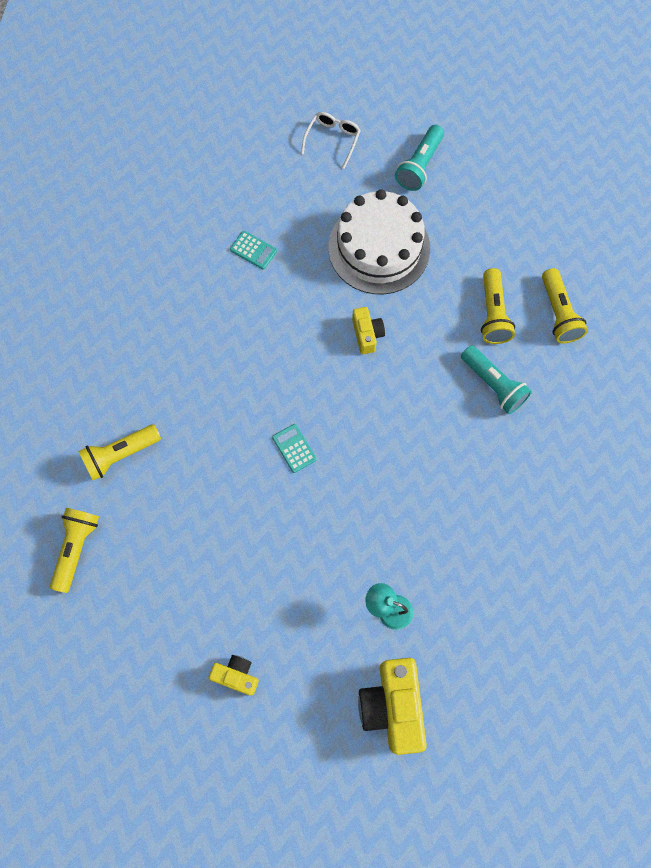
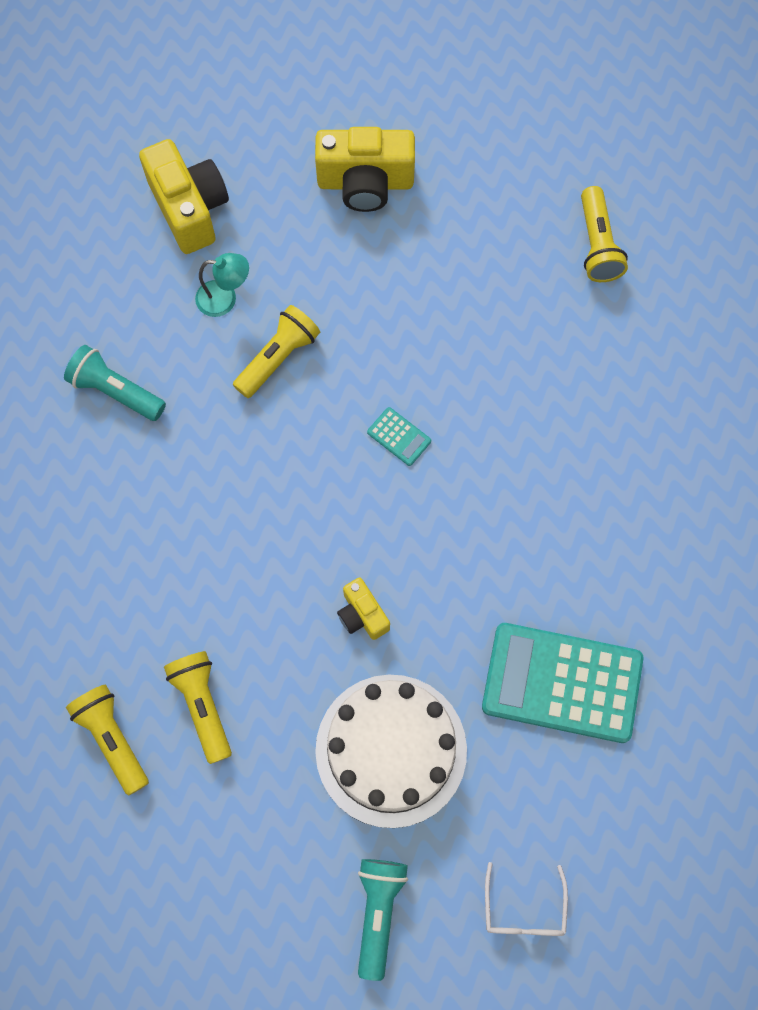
camera: 160 degrees right, 0 degrees up
(120, 454) = (601, 359): yellow flashlight -> yellow flashlight (278, 357)
(236, 675) = (365, 183): yellow camera -> yellow camera, size x1.86
(253, 250) = (562, 682): turquoise calculator -> turquoise calculator, size x2.47
(493, 384) = (175, 604): turquoise flashlight -> turquoise flashlight (116, 391)

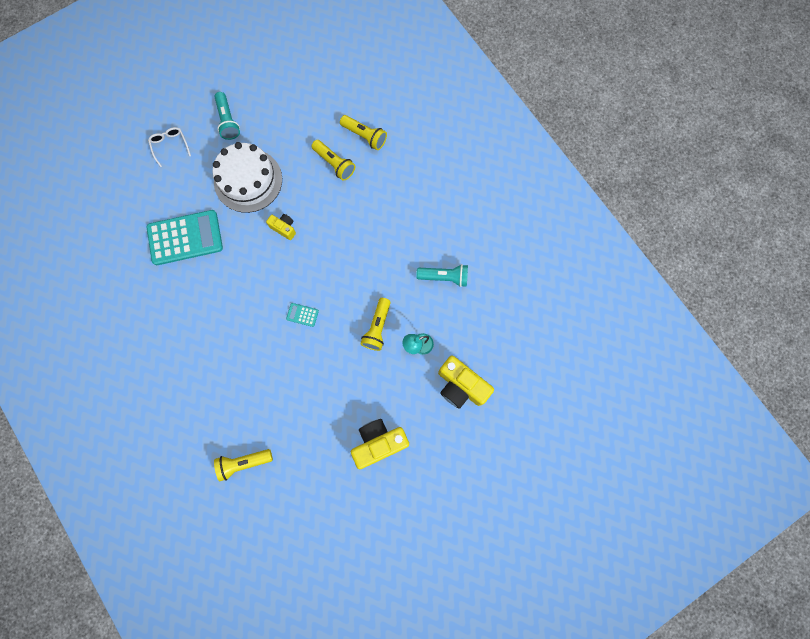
camera: 155 degrees right, 5 degrees up
(597, 245) = (243, 463): yellow flashlight -> yellow flashlight turned 75 degrees counterclockwise

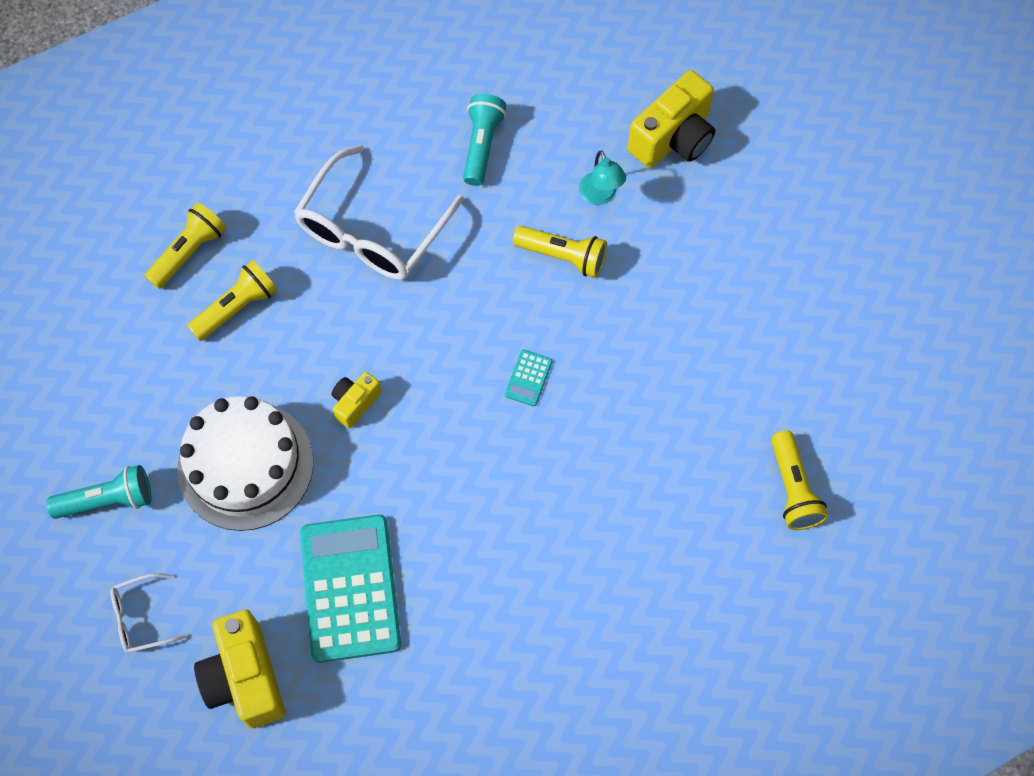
camera: 85 degrees left, 10 degrees down
(379, 443) = (763, 268): yellow camera -> yellow camera (245, 678)
(385, 225) = (372, 230): none -> white glasses

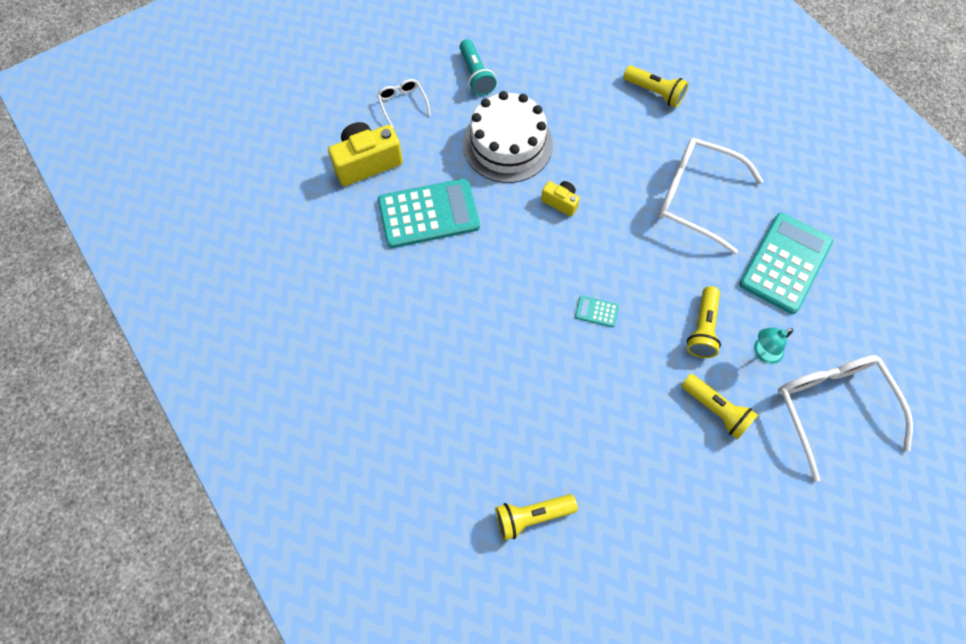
camera: 85 degrees right, 0 degrees up
(237, 307) = (619, 125): yellow flashlight -> yellow flashlight (716, 410)
(482, 145) = (785, 263): turquoise flashlight -> turquoise calculator
(673, 138) = (831, 407): yellow camera -> white glasses

